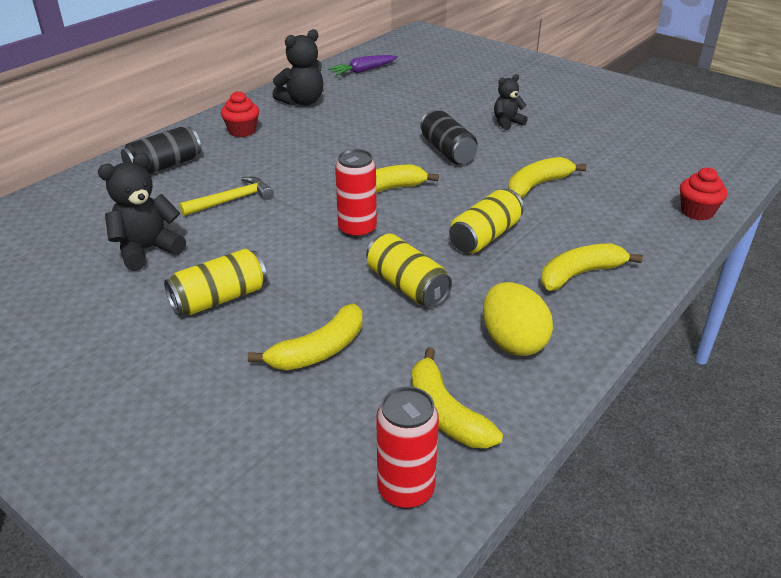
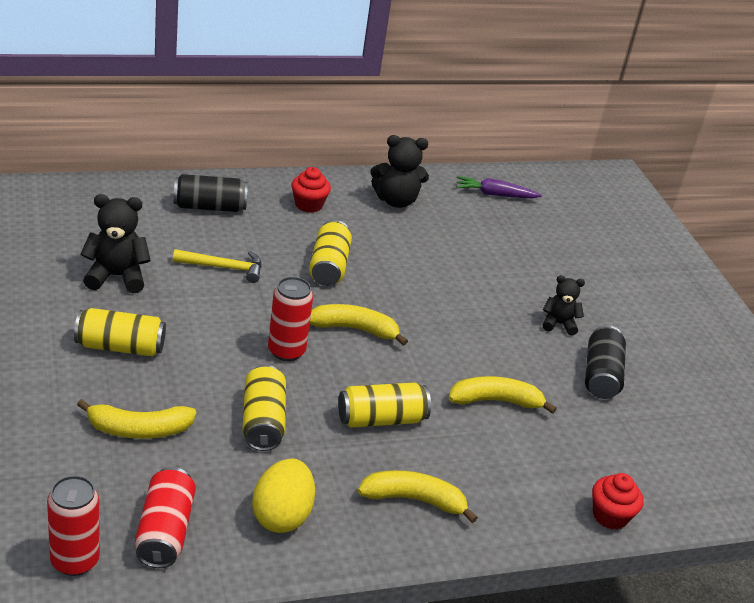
camera: 30 degrees right, 0 degrees up
(311, 161) = (329, 266): none -> yellow can
(445, 413) = (164, 531): yellow banana -> red can
(447, 151) = (460, 322): black can -> black can (601, 375)

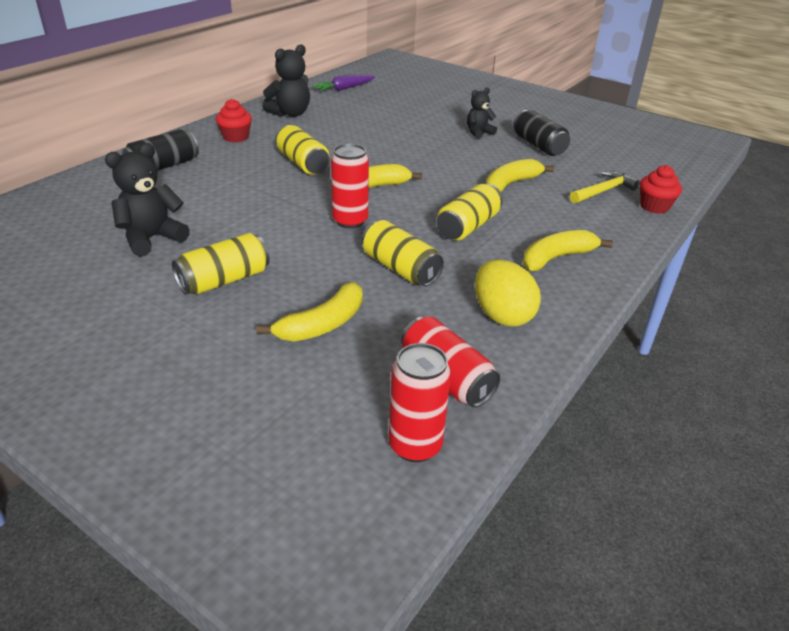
camera: 35 degrees left, 0 degrees up
(223, 267) = (230, 196): yellow hammer -> yellow hammer (603, 191)

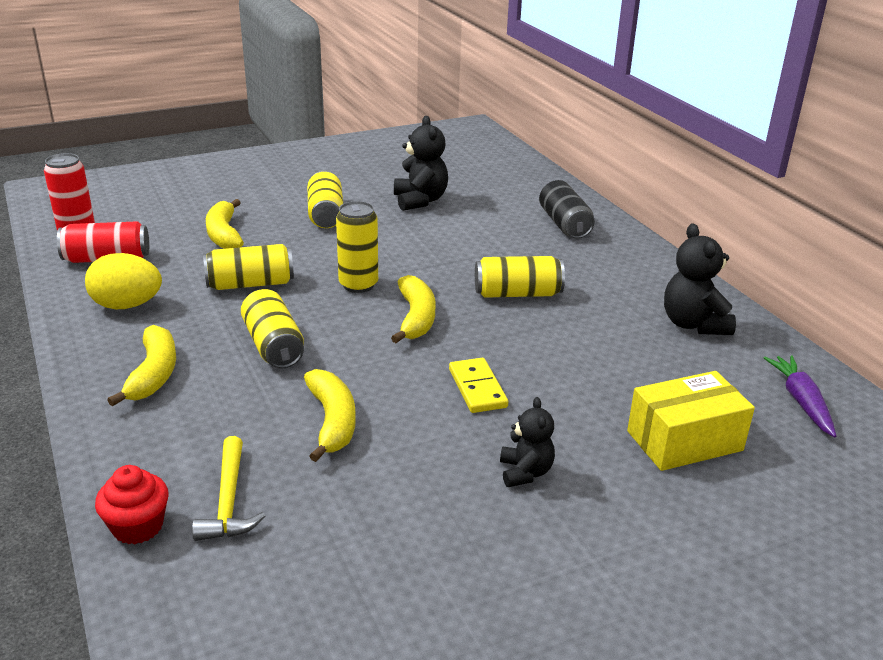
camera: 120 degrees right, 5 degrees down
(236, 137) = (623, 272): red cupcake -> none
(350, 221) = (358, 285): red can -> yellow can
(408, 106) = (684, 441): none -> yellow box
(427, 154) = (477, 388): none -> yellow domino
(538, 146) = (427, 518): black can -> none

